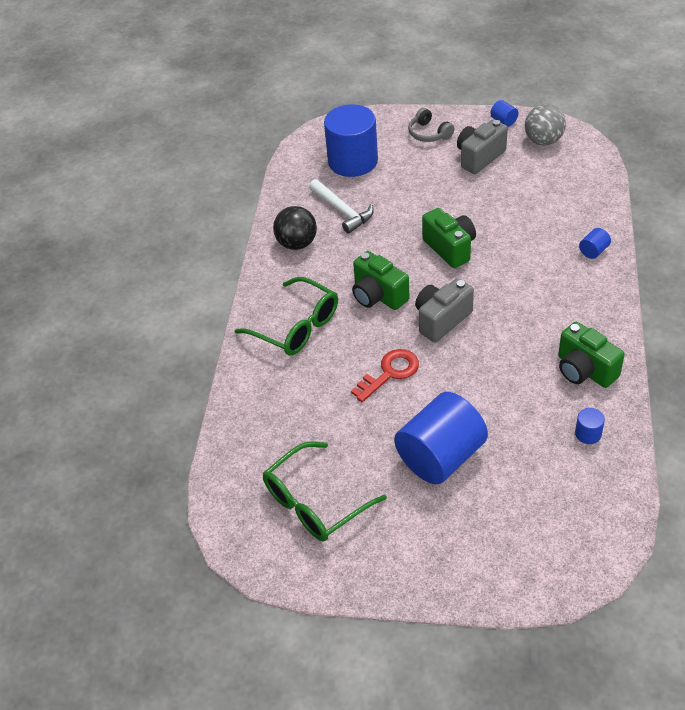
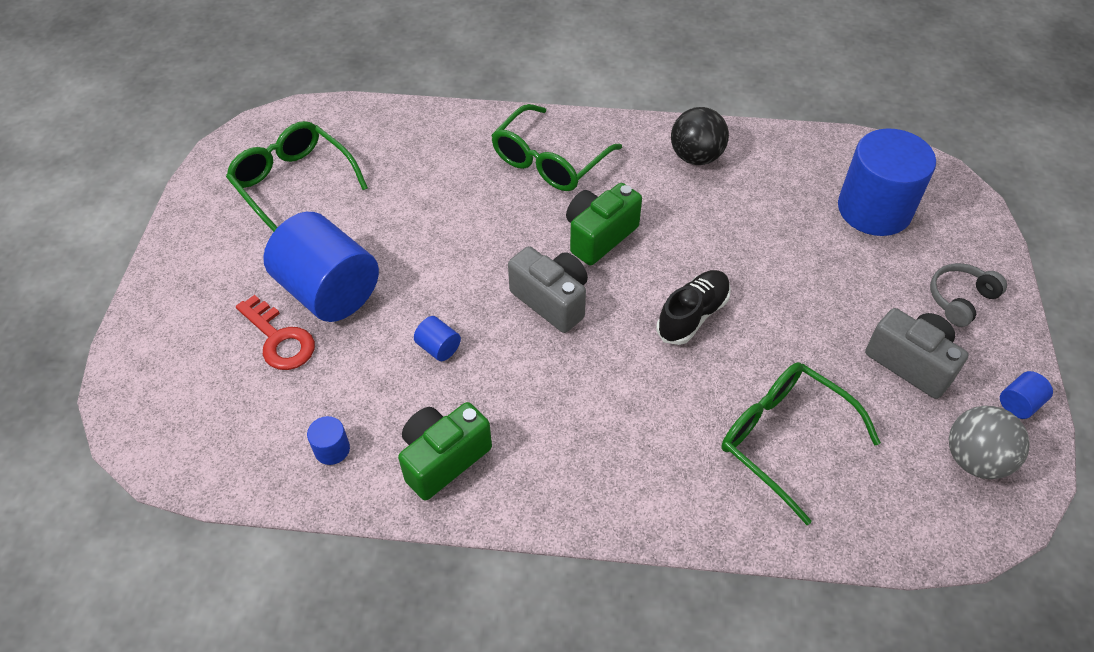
camera: 85 degrees right, 5 degrees up
(342, 211) = (763, 199): white hammer -> none
(390, 373) = (466, 246): red key -> red key (279, 339)
(450, 248) = (692, 315): green camera -> black shoe
(542, 212) = (783, 439): none -> green glasses
(593, 251) = (692, 502): blue cylinder -> blue cylinder (438, 348)

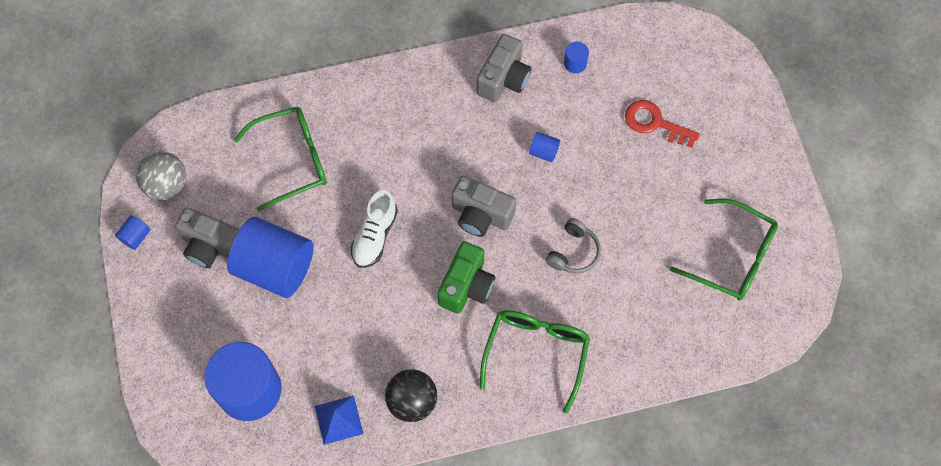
camera: 160 degrees right, 15 degrees up
(329, 291) = (644, 170): blue cylinder -> blue cylinder (275, 267)
(443, 459) = (503, 79): green camera -> grey camera
(692, 315) = (374, 235): black shoe -> white shoe
(778, 162) = (338, 419): none -> blue pyramid
(783, 439) = (293, 160): green glasses -> green glasses turned 45 degrees counterclockwise
(960, 299) = (176, 316): grey headphones -> grey headphones (573, 252)

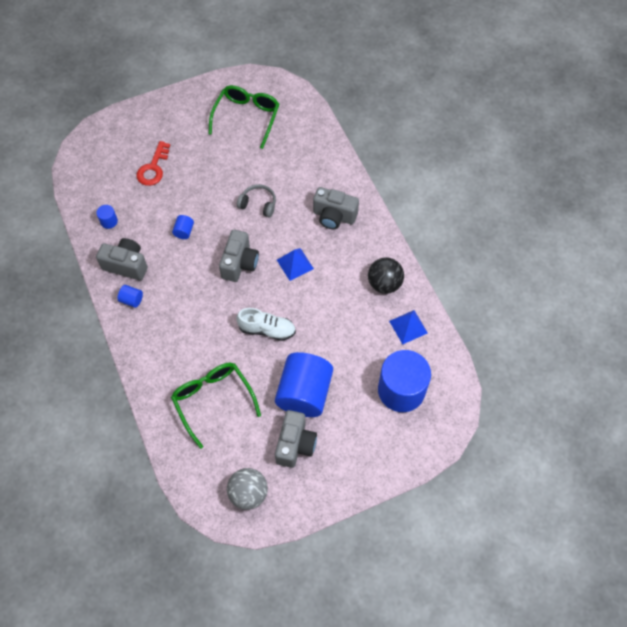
camera: 100 degrees left, 5 degrees down
(136, 236) = (297, 506): blue cylinder -> blue cylinder (132, 300)
(466, 286) = (295, 264): green camera -> blue pyramid
(536, 352) = (334, 216): green glasses -> grey camera

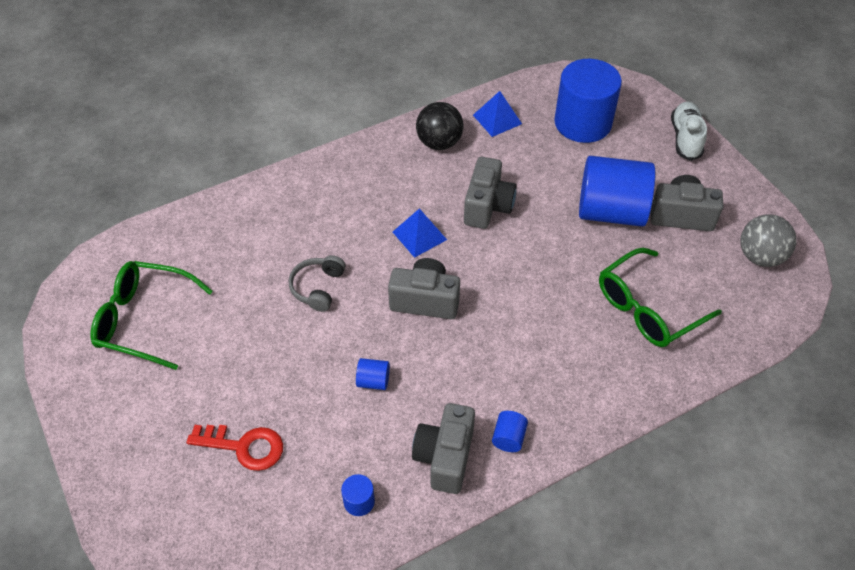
camera: 95 degrees left, 10 degrees down
(267, 329) = (528, 258): white shoe -> white shoe (685, 138)
(334, 216) = (337, 198): grey camera -> grey camera (487, 206)

